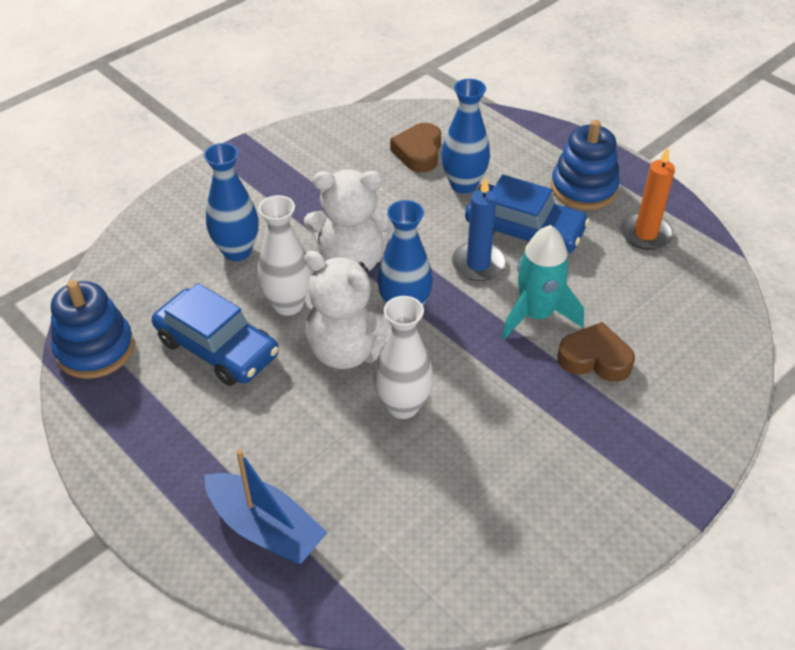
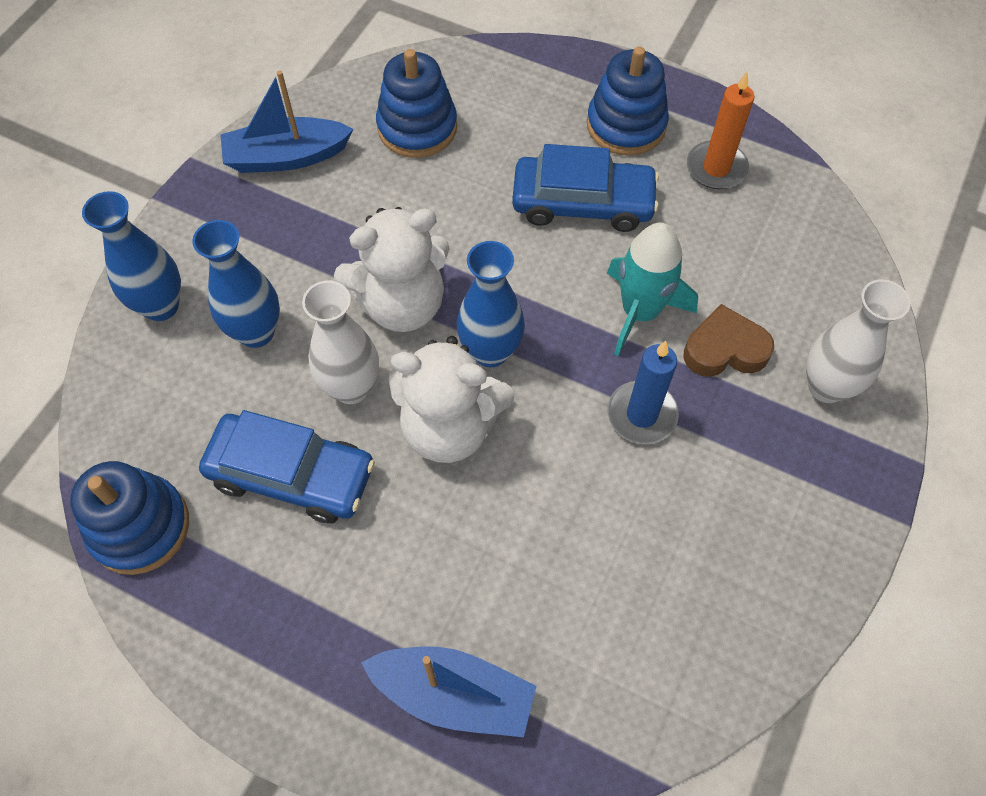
camera: 20 degrees left, 15 degrees up
(313, 148) = (287, 157): none -> blue boat
(403, 405) = (541, 480): white vase -> white vase (826, 386)
(418, 152) = (417, 128): brown heart -> blue stacking toy
(463, 185) = (488, 159): blue vase -> blue vase (161, 306)
(478, 264) = (549, 264): blue candle -> blue candle (641, 415)

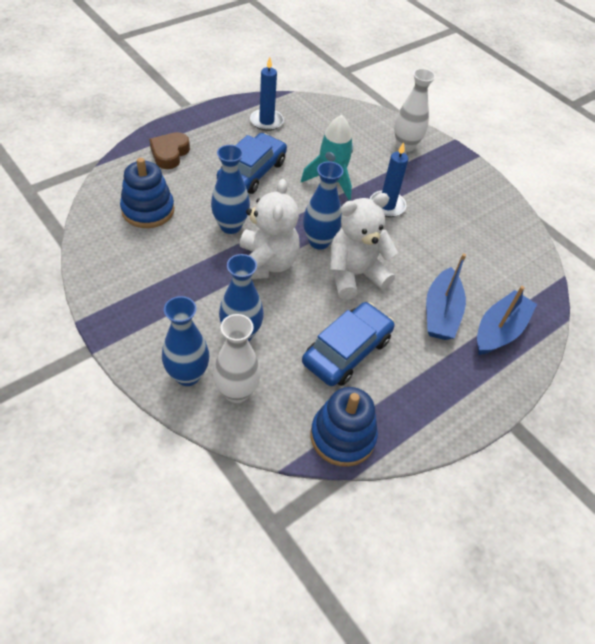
camera: 70 degrees left, 10 degrees down
(287, 157) = (119, 274): blue boat -> blue boat (441, 313)
(351, 388) = (306, 305): white vase -> white vase (236, 392)
(448, 230) = (230, 226): none -> blue vase
(449, 427) = (354, 275): white teddy bear -> white teddy bear turned 150 degrees counterclockwise
(626, 125) = (215, 137): blue stacking toy -> none
(716, 168) = (266, 121): orange candle -> blue candle
(724, 349) = (368, 165): brown heart -> brown heart (169, 154)

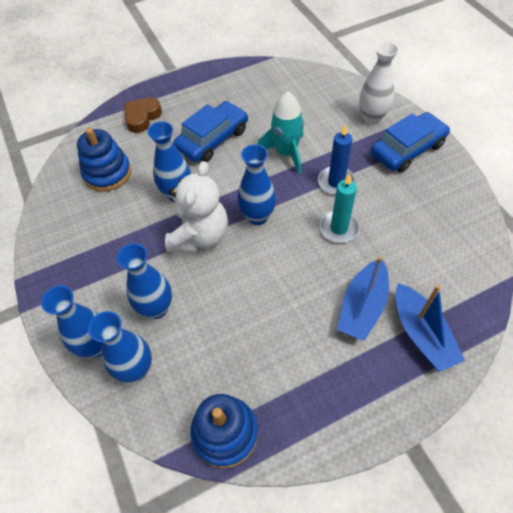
camera: 20 degrees right, 5 degrees up
(236, 392) = (136, 369): white vase -> blue vase
(266, 121) = (240, 87): blue candle -> none
(347, 351) = (254, 338): blue car -> blue car (407, 149)
(354, 275) = (283, 255): white teddy bear -> none
(401, 246) = (339, 228): none -> turquoise candle
(499, 330) = (421, 333): blue boat -> blue boat turned 105 degrees clockwise

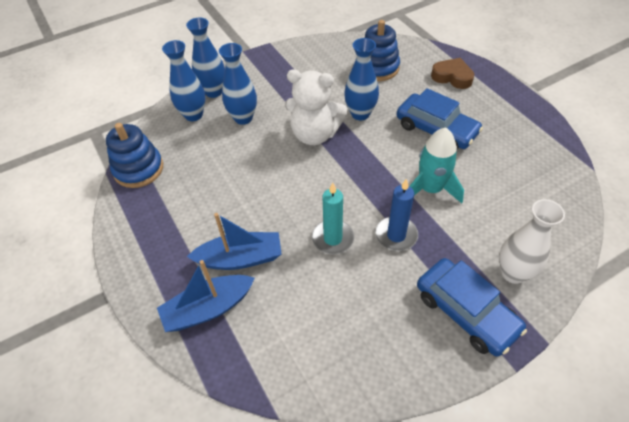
camera: 85 degrees right, 5 degrees down
(257, 217) = (341, 172): blue vase -> none
(362, 306) = (240, 258): blue boat -> blue boat turned 150 degrees clockwise

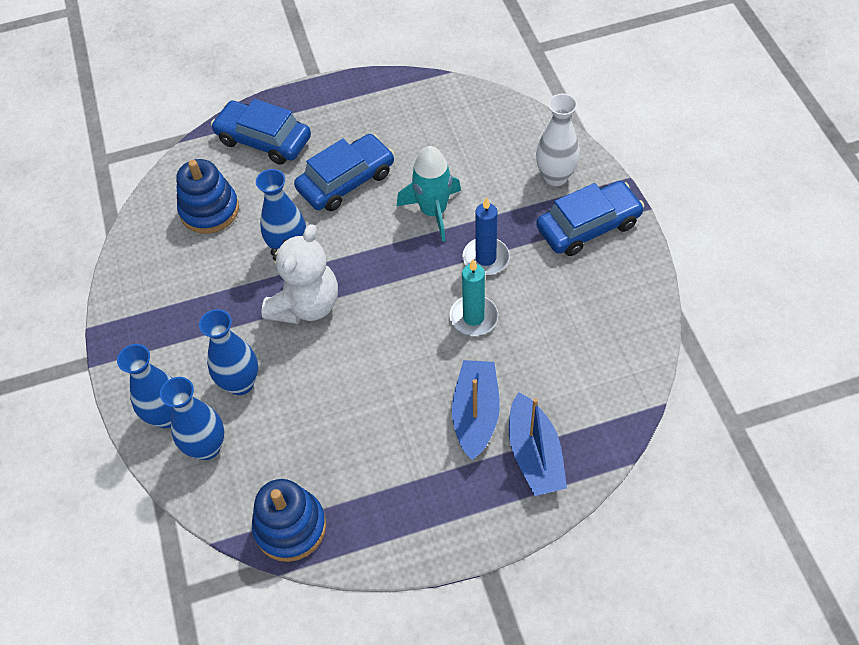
camera: 75 degrees left, 5 degrees up
(452, 77) = (263, 140): brown heart -> blue car

